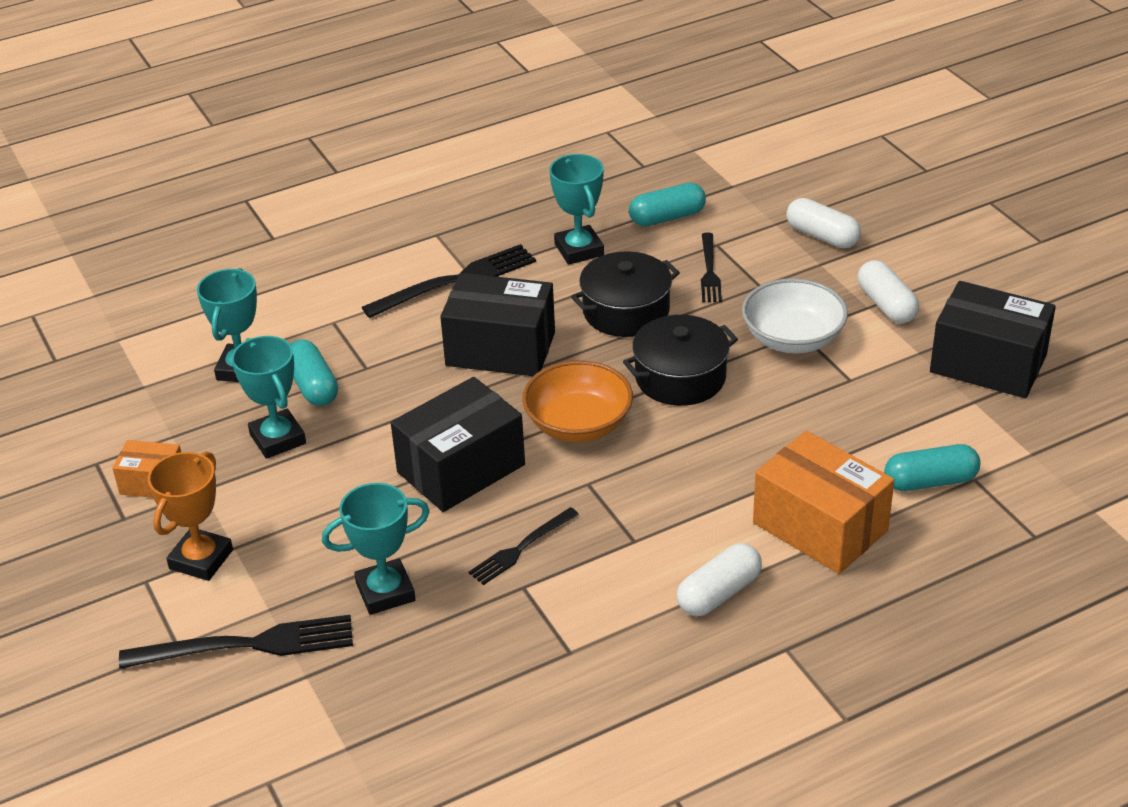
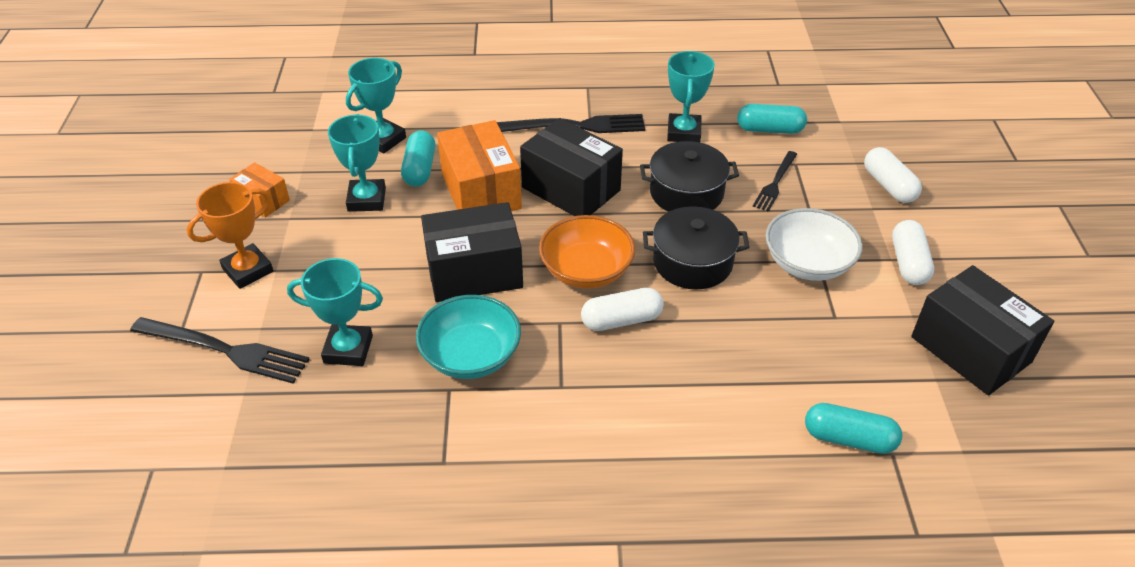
camera: 25 degrees right, 5 degrees up
(521, 548) = (471, 356): black fork -> turquoise bowl
(719, 593) = (597, 464): white capsule -> white capsule (621, 320)
(820, 527) = (723, 440): orange box -> orange box (481, 191)

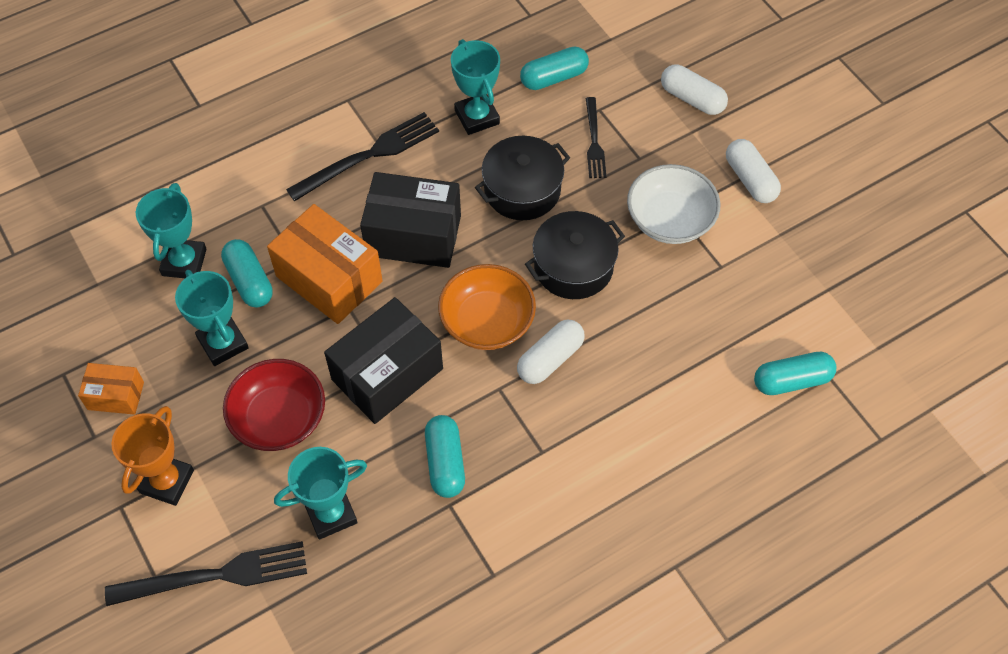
camera: 30 degrees left, 15 degrees up
(365, 265) = (279, 418): none -> red bowl
(471, 356) = (445, 462): turquoise bowl -> turquoise capsule
(970, 349) = (839, 247): black box -> none

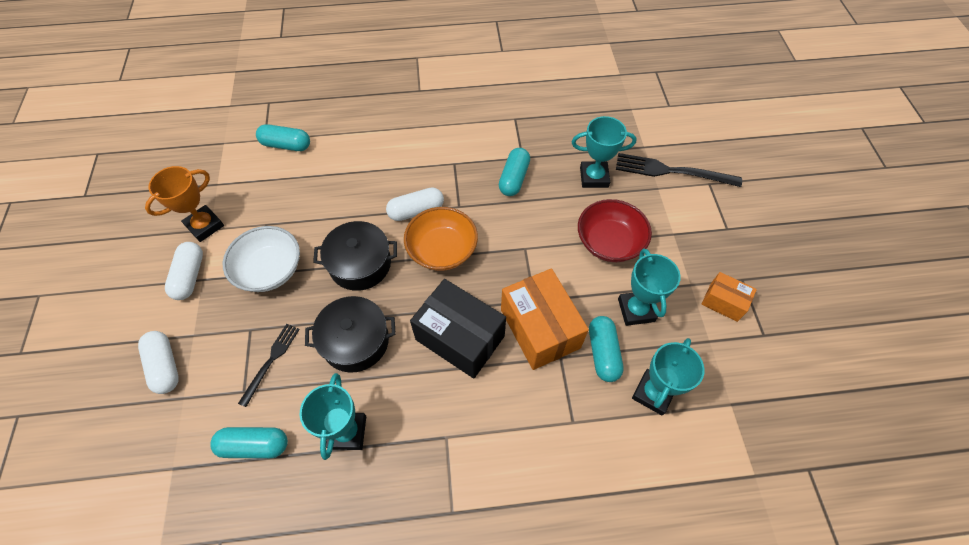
camera: 155 degrees left, 0 degrees up
(167, 481) = (694, 232): orange trophy -> orange trophy (205, 226)
(369, 155) = (460, 433): black fork -> none
(387, 374) = (526, 242): black box -> none

